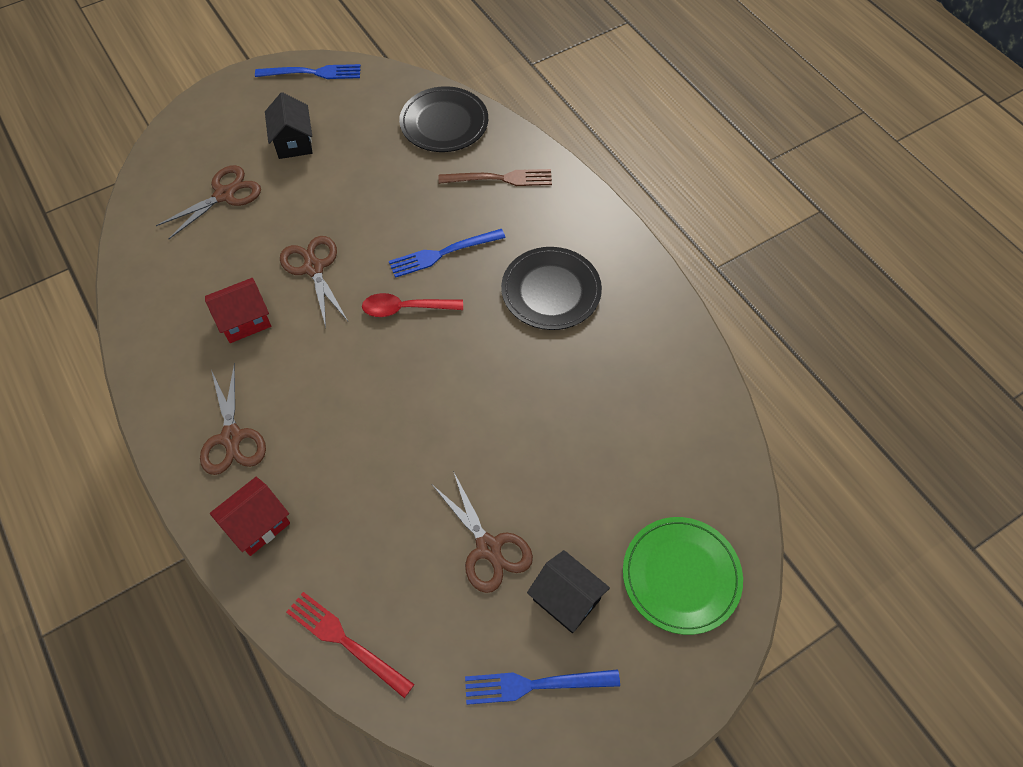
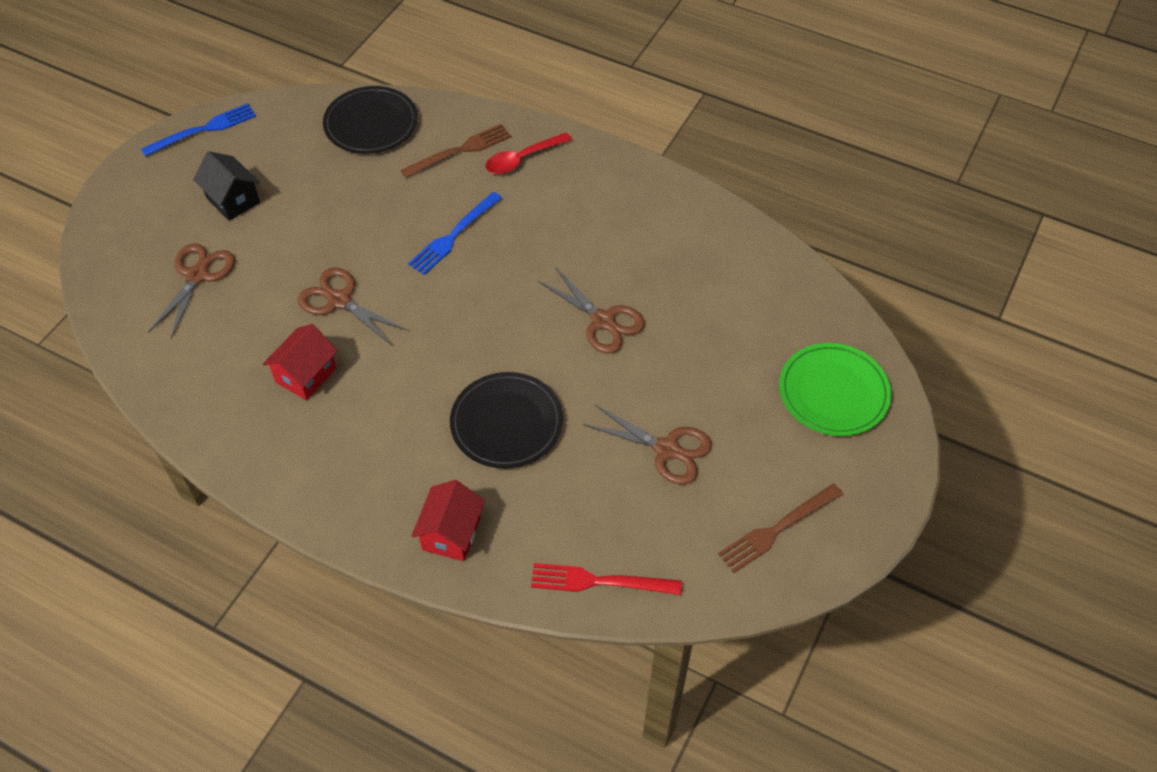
camera: 30 degrees left, 5 degrees down
(232, 438) = (371, 477): brown scissors -> brown scissors (603, 321)
(406, 308) = (453, 296): red spoon -> red spoon (522, 159)
(533, 685) = (776, 530): blue fork -> brown fork
(551, 291) = (574, 224): black plate -> black plate (506, 423)
(566, 599) = (757, 455): black house -> none

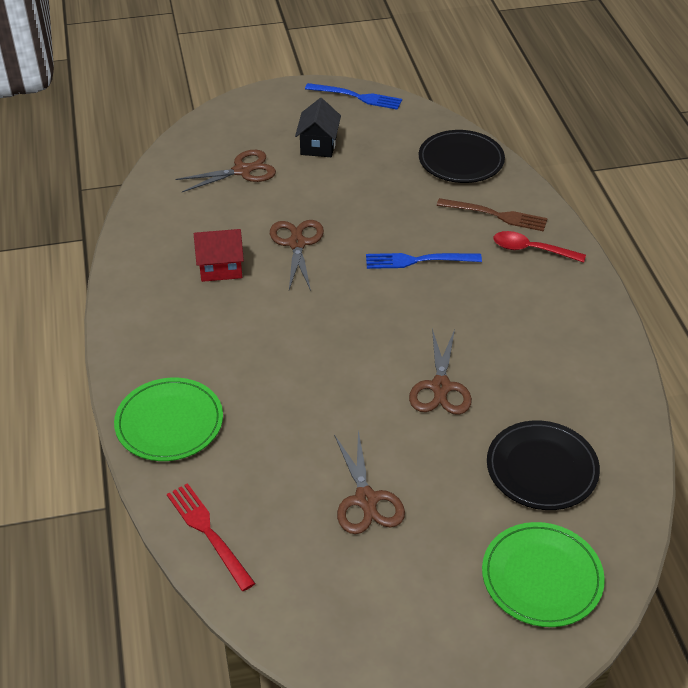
camera: 50 degrees right, 10 degrees down
(451, 534) = (169, 422): red house -> green plate
(506, 423) = (291, 392): black plate -> black plate (542, 468)
(776, 530) = (363, 620): brown fork -> none

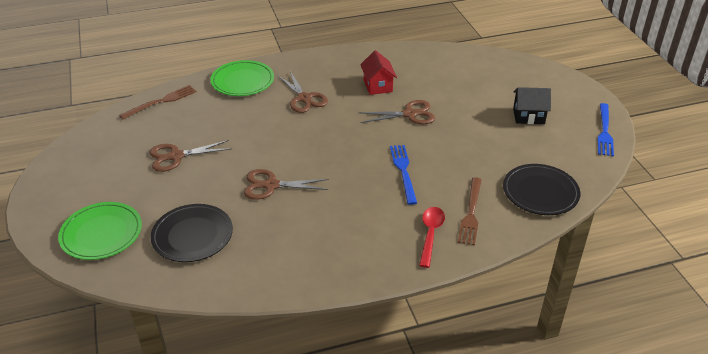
camera: 85 degrees right, 5 degrees down
(207, 532) = (162, 101): red fork -> brown fork
(242, 171) = (483, 85): brown scissors -> brown scissors (304, 98)

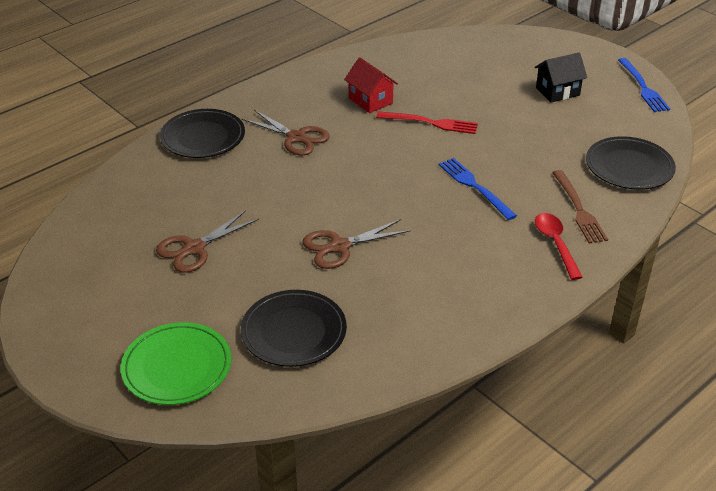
camera: 25 degrees left, 0 degrees up
(162, 101) = (118, 189): brown fork -> none
(242, 81) = (203, 137): green plate -> black plate
(410, 114) = (432, 123): brown scissors -> red fork

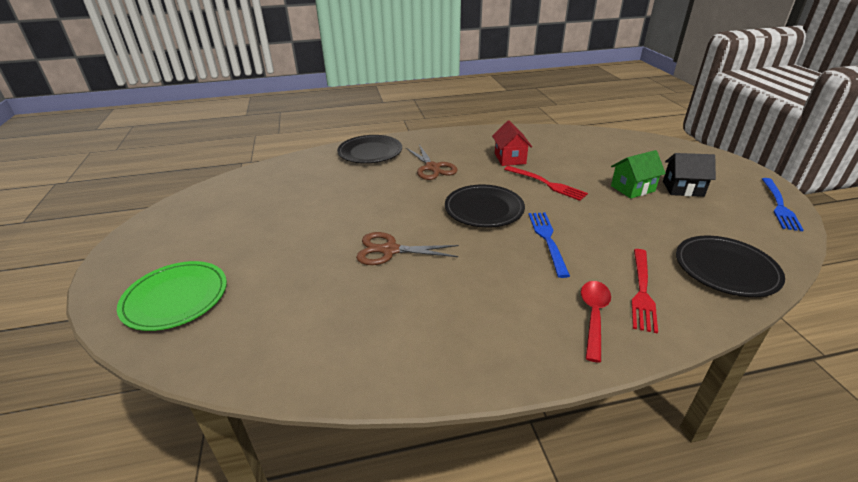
camera: 30 degrees right, 5 degrees down
(194, 248) = (287, 217): brown scissors -> none
(294, 331) = (285, 305): black plate -> black plate (484, 209)
(514, 105) = (632, 188): none -> green house
(579, 210) = (642, 292): brown fork -> red fork

